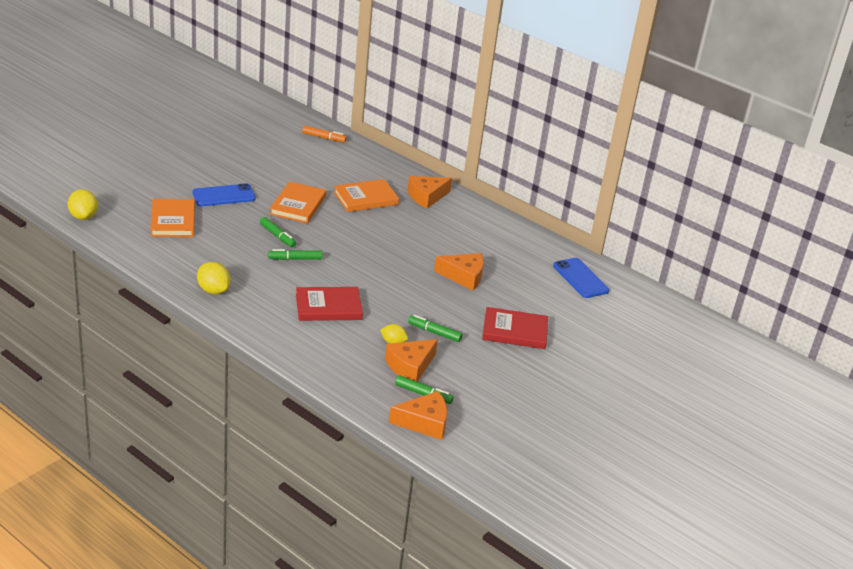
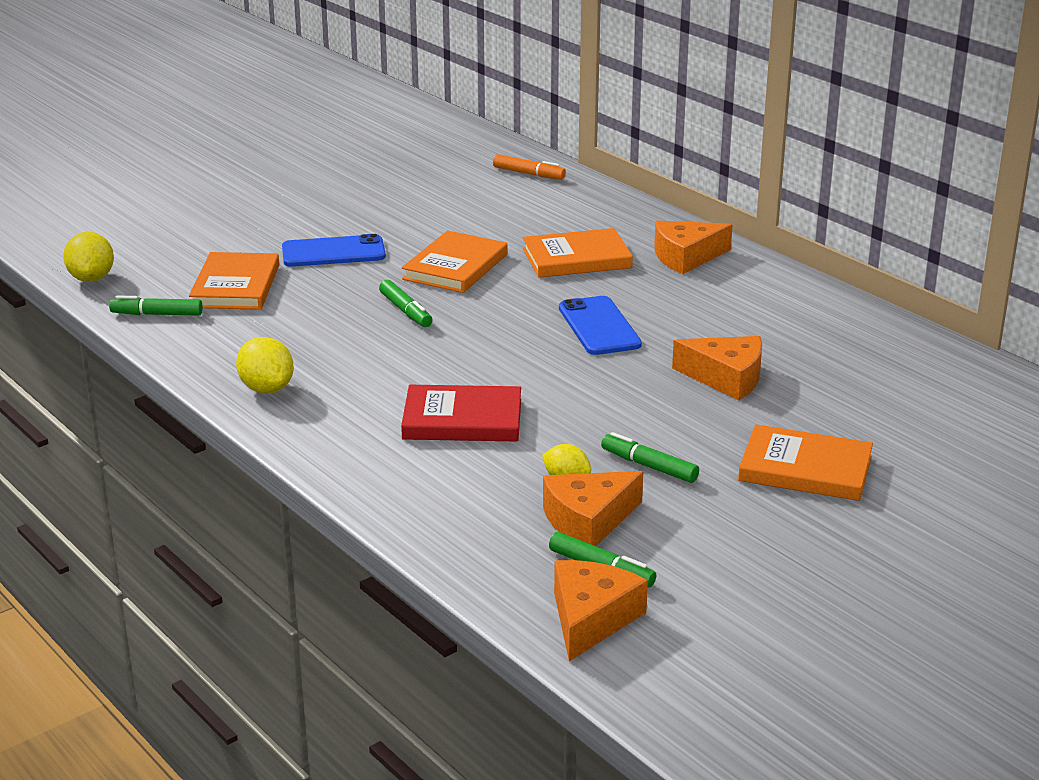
camera: 15 degrees right, 5 degrees down
(295, 259) = (425, 345): green marker -> green marker (157, 314)
(424, 422) = (591, 619): orange cheese -> orange cheese turned 75 degrees counterclockwise
(514, 331) = (805, 469): red book -> orange book
(580, 278) = (951, 386): blue phone -> blue phone (599, 326)

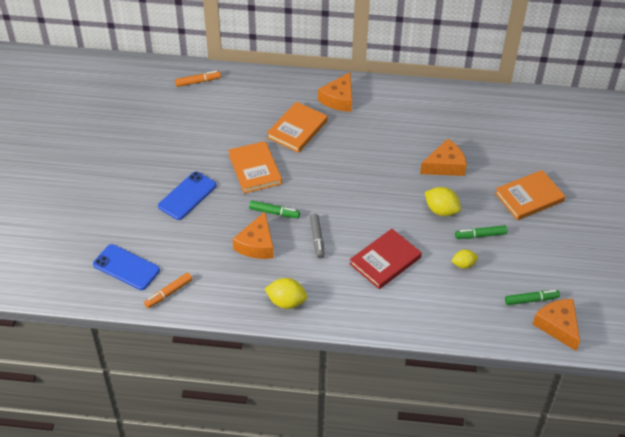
camera: 45 degrees left, 20 degrees up
(91, 278) = (99, 293): yellow lemon -> yellow lemon (441, 210)
(157, 314) = (169, 293): green marker -> orange marker
(236, 286) = (176, 249): orange book -> none
(413, 357) = (317, 238): none -> grey marker
(588, 520) = (497, 280): orange cheese -> orange cheese (256, 244)
(599, 326) = (362, 167): blue phone -> blue phone (126, 267)

